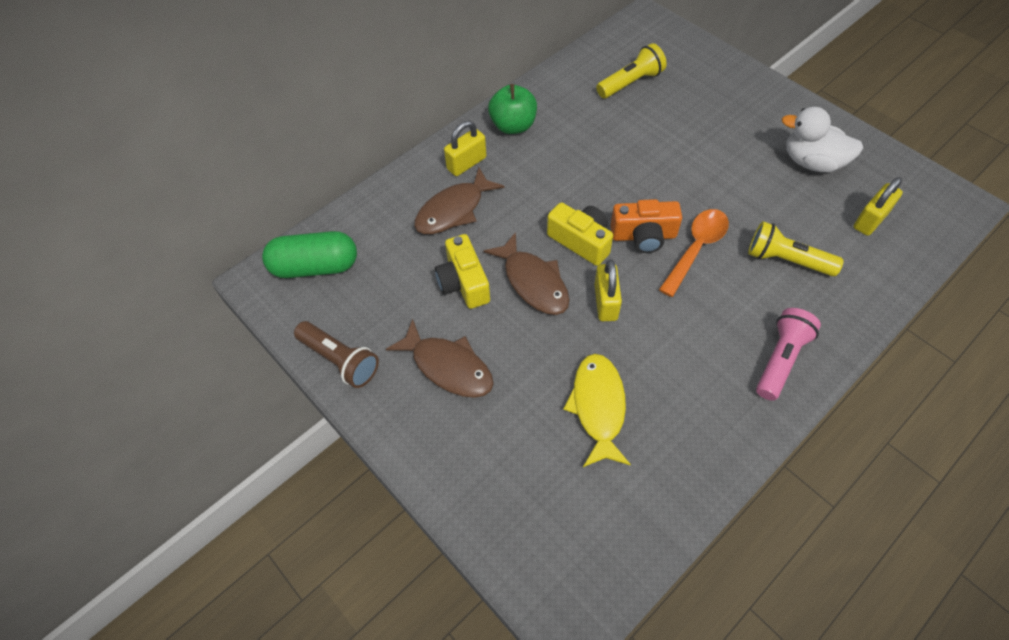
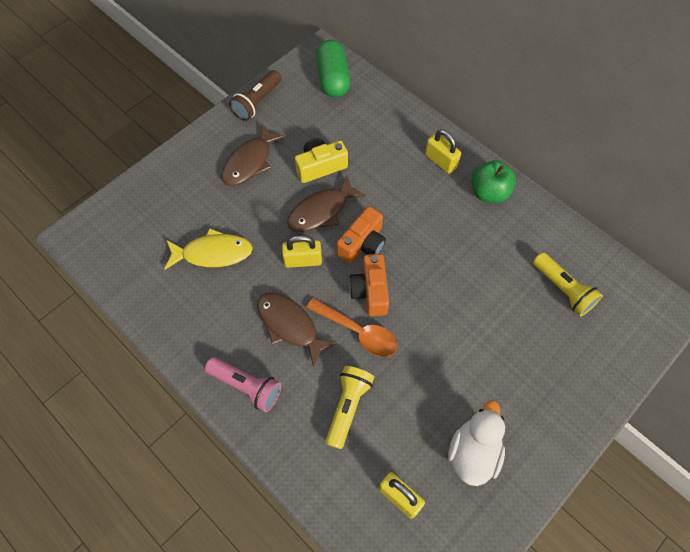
camera: 85 degrees right, 5 degrees up
(453, 210) = (390, 156): brown fish -> brown fish (290, 325)
(581, 241) = (362, 244): yellow camera -> orange camera

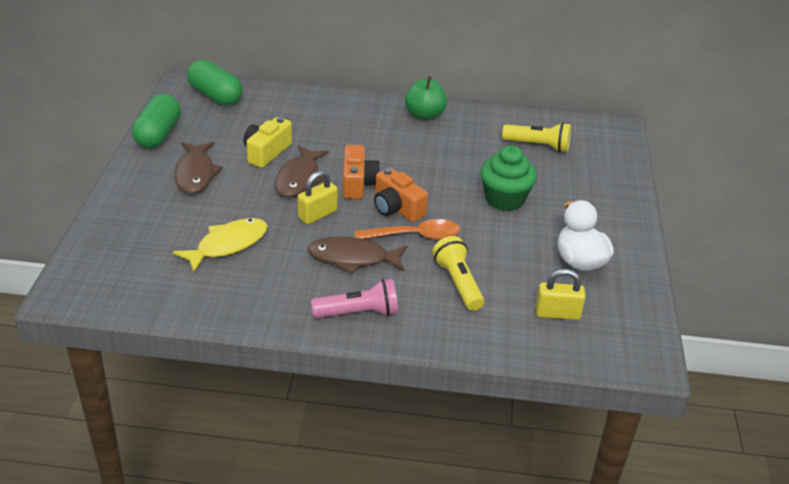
camera: 40 degrees left, 25 degrees down
(257, 102) = (158, 134): brown flashlight -> green capsule
(440, 161) = (366, 112): yellow padlock -> none
(471, 337) = (504, 199): none -> green cupcake

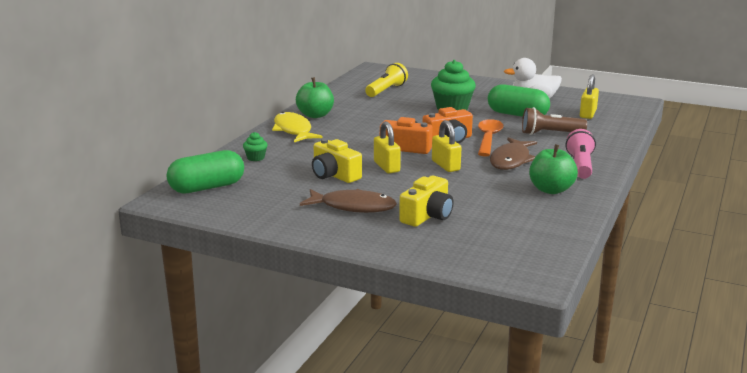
camera: 70 degrees left, 15 degrees down
(158, 134) = (264, 219): green capsule -> green capsule (517, 115)
(186, 218) = (427, 216): none -> yellow camera
(228, 245) = (477, 202): yellow fish -> yellow fish (293, 130)
(276, 293) = (551, 190): none -> green apple
(291, 105) = (255, 158): none -> green cupcake
(299, 178) = (386, 167): brown fish -> yellow padlock
(458, 283) = (550, 134): yellow flashlight -> brown flashlight

